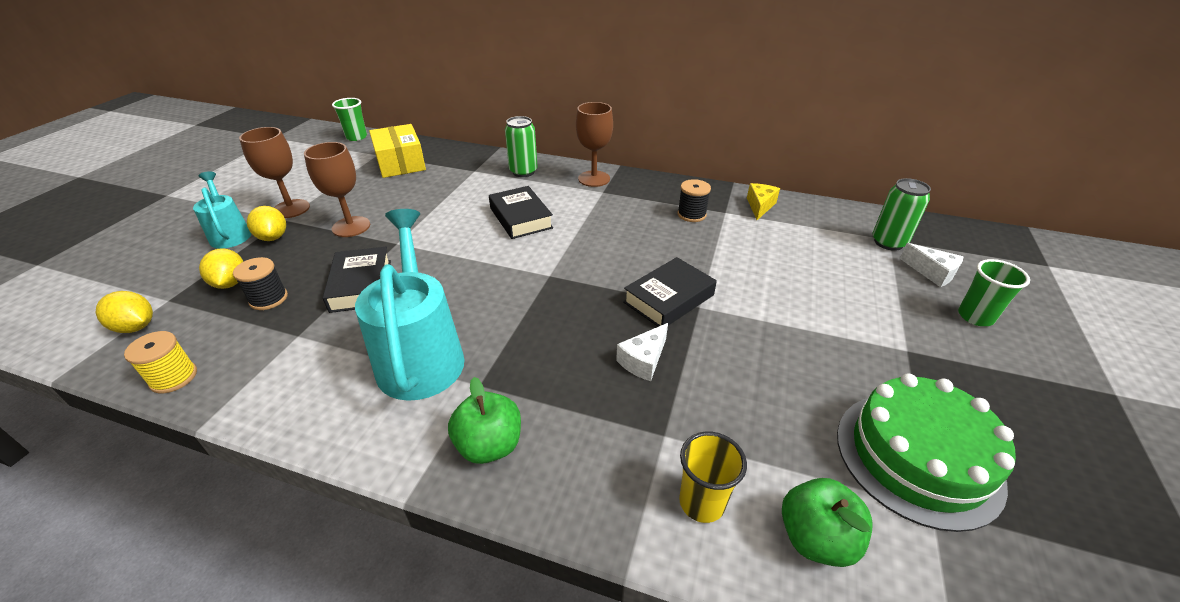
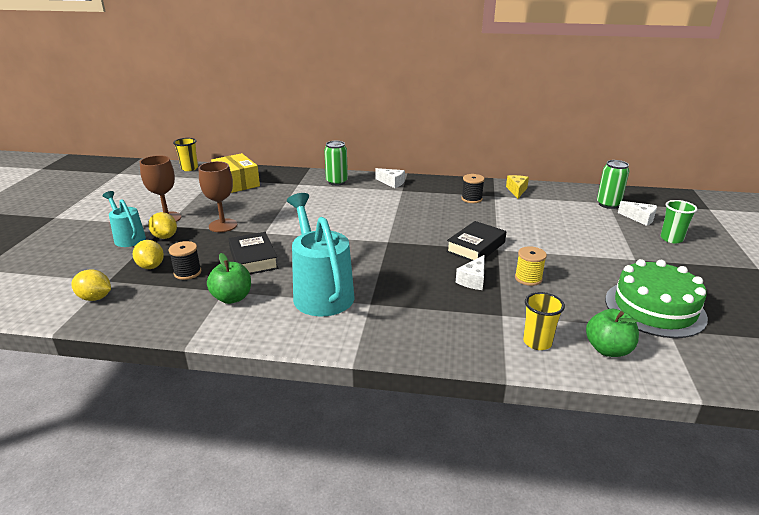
camera: 10 degrees left, 10 degrees down
(174, 378) = (147, 322): yellow spool -> yellow spool (528, 278)
(356, 137) = (189, 168): green cup -> yellow cup
(489, 445) = (393, 332): green apple -> green apple (232, 298)
(521, 218) = (350, 210): black book -> none
(594, 179) = (392, 183): brown goblet -> white cheese

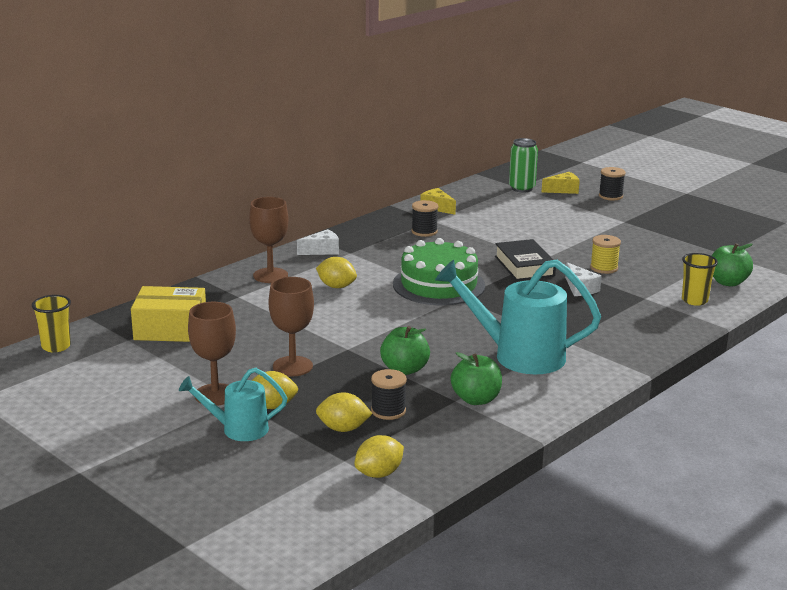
camera: 55 degrees left, 5 degrees down
(253, 259) = (404, 369): black book -> green apple
(336, 182) = (270, 275): green can -> brown goblet
(347, 202) = (336, 286): none -> yellow lemon
(640, 218) = (563, 190): white cheese -> yellow cheese
(654, 308) = (696, 246): green cake -> green cake (438, 285)
(671, 239) = (610, 196): green cup -> black spool

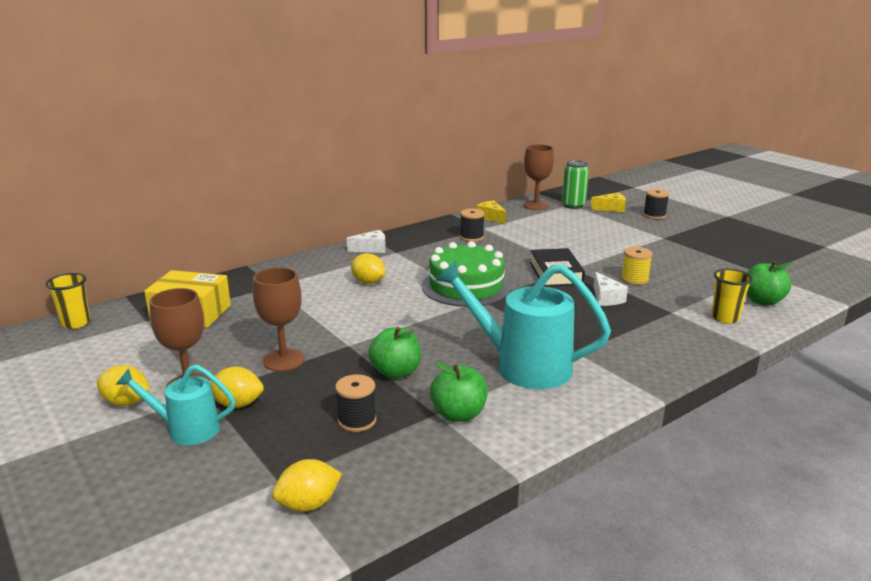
camera: 10 degrees right, 0 degrees up
(270, 275) = (313, 268): brown goblet -> brown goblet (536, 205)
(343, 429) = (297, 439): yellow lemon -> yellow lemon (126, 402)

